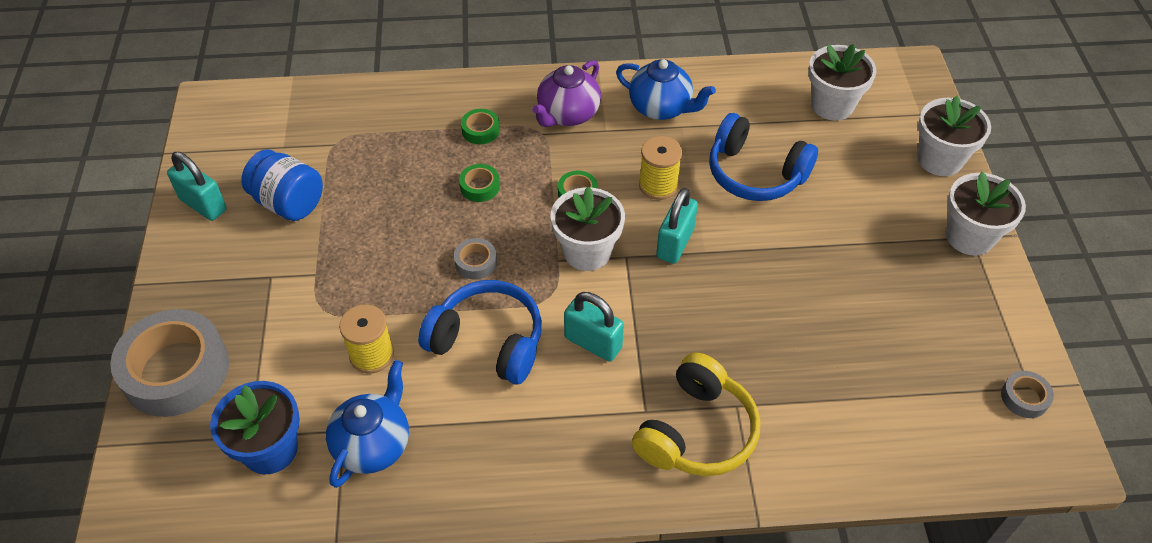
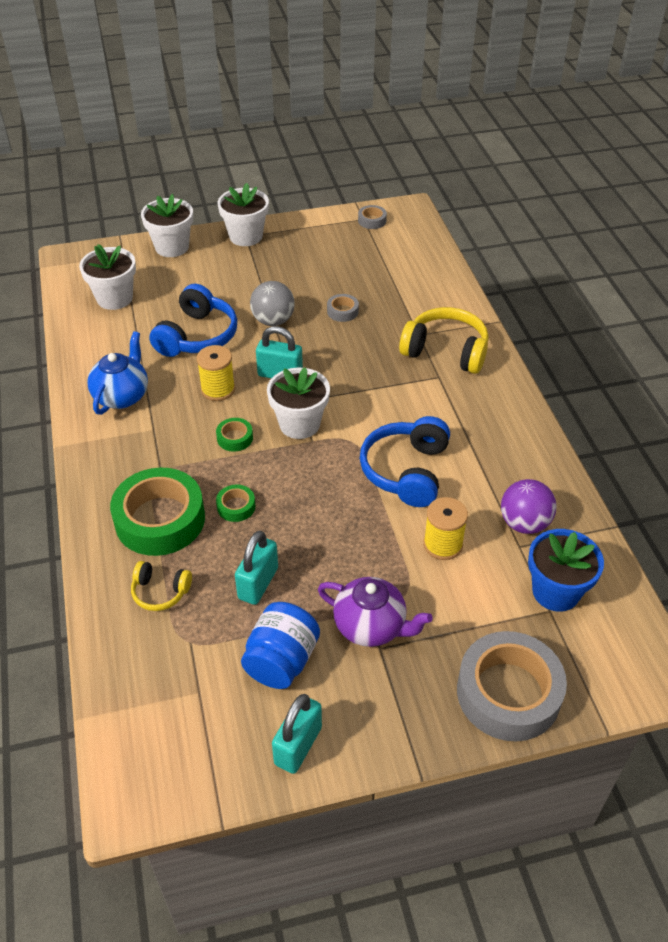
camera: 100 degrees left, 5 degrees down
(373, 444) = (524, 523): blue teapot -> purple ball
(395, 127) = (160, 592): none -> yellow headphones
(476, 262) = (326, 493): grey tape -> grey tape (342, 311)
(480, 130) = (160, 519): green tape -> green tape, size x2.31
(567, 114) = (133, 458): purple teapot -> purple teapot (371, 626)
(593, 343) = (389, 410): turquoise padlock -> turquoise padlock (258, 583)
(779, 247) = (273, 321): none -> grey ball

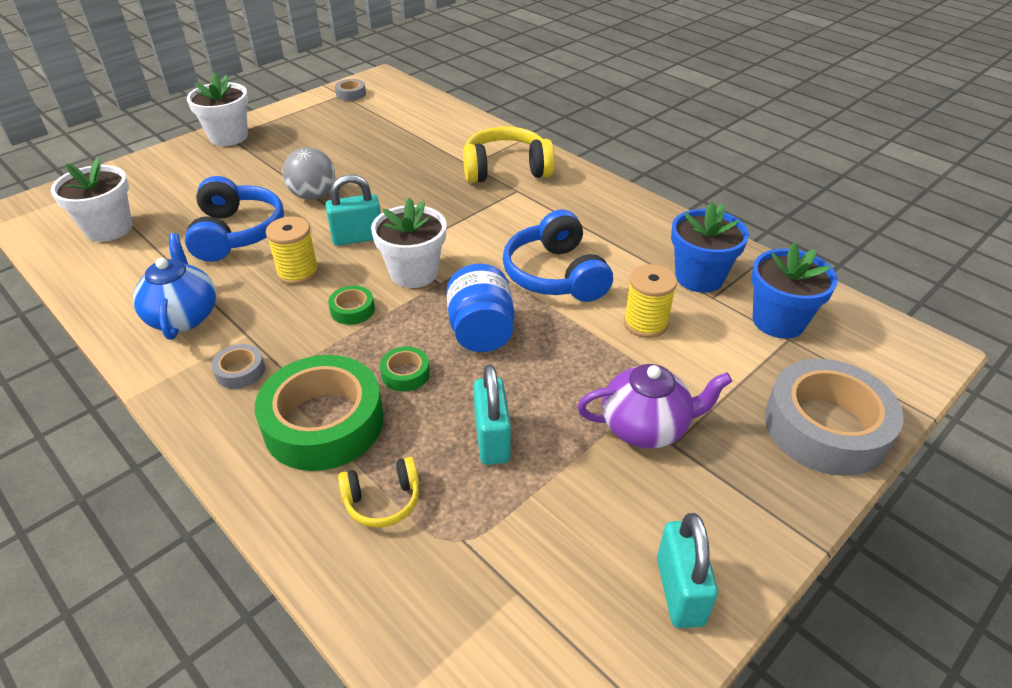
camera: 30 degrees left, 5 degrees down
(172, 247) = (149, 166): white flower pot -> none
(281, 660) = (584, 507): blue jar -> blue jar (481, 331)
(342, 311) = (380, 168): grey tape -> grey tape (240, 371)
(524, 523) = (699, 277): purple ball -> blue flower pot

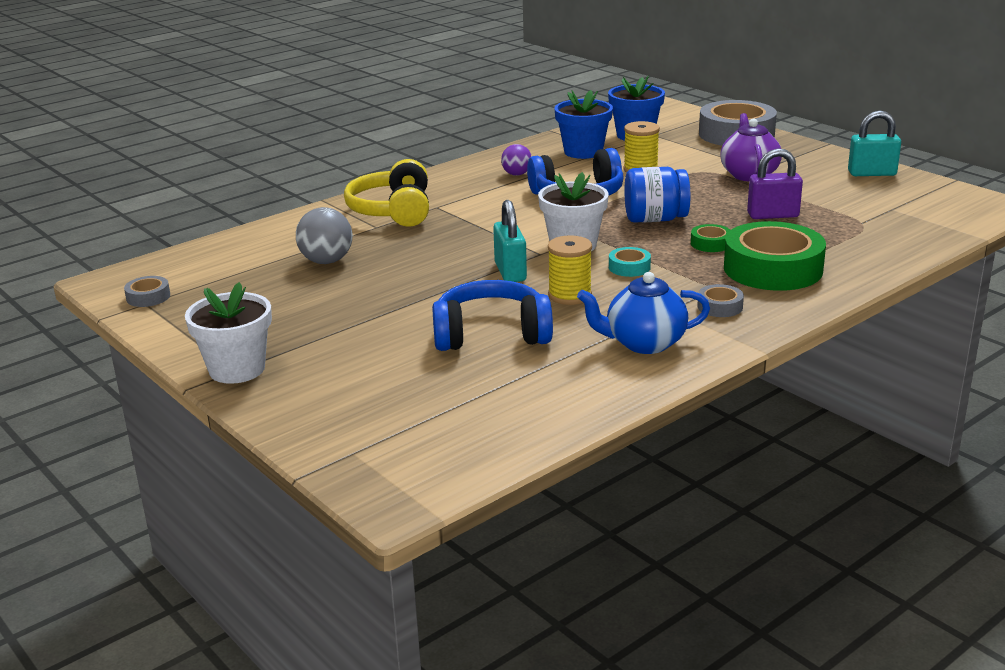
camera: 85 degrees left, 15 degrees down
(109, 229) = (467, 418): white flower pot -> none
(313, 195) = (419, 300): grey ball -> grey ball (326, 261)
(352, 310) = (629, 267): green tape -> turquoise tape
(383, 500) = (840, 245): yellow headphones -> none
(492, 439) = (773, 215): turquoise padlock -> purple padlock
(612, 232) = (516, 174): none -> purple ball

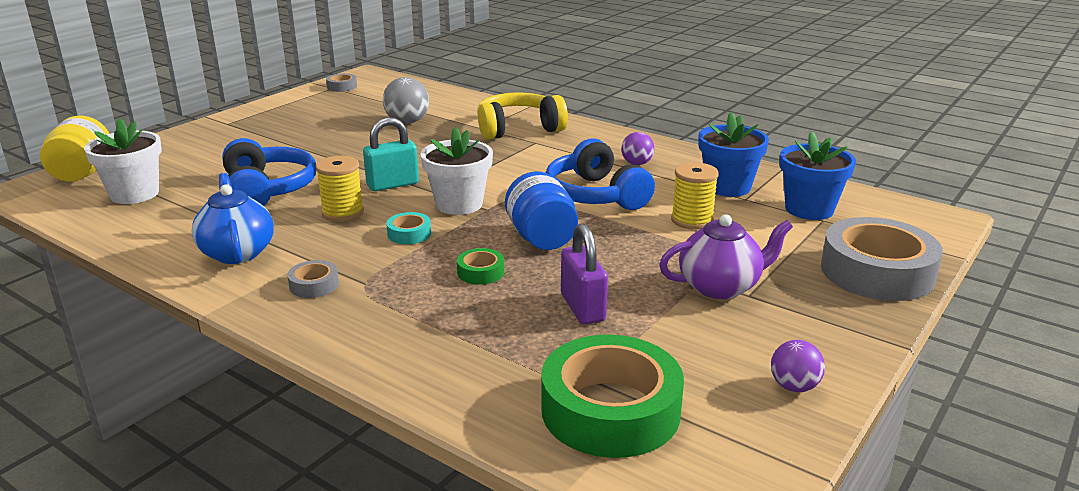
camera: 75 degrees right, 0 degrees up
(237, 369) = (227, 123): white flower pot -> white flower pot (134, 194)
(362, 461) = (82, 173): none -> yellow jar
(772, 269) = (414, 312): green tape -> green tape (610, 410)
(872, 173) = (794, 386): turquoise padlock -> purple ball

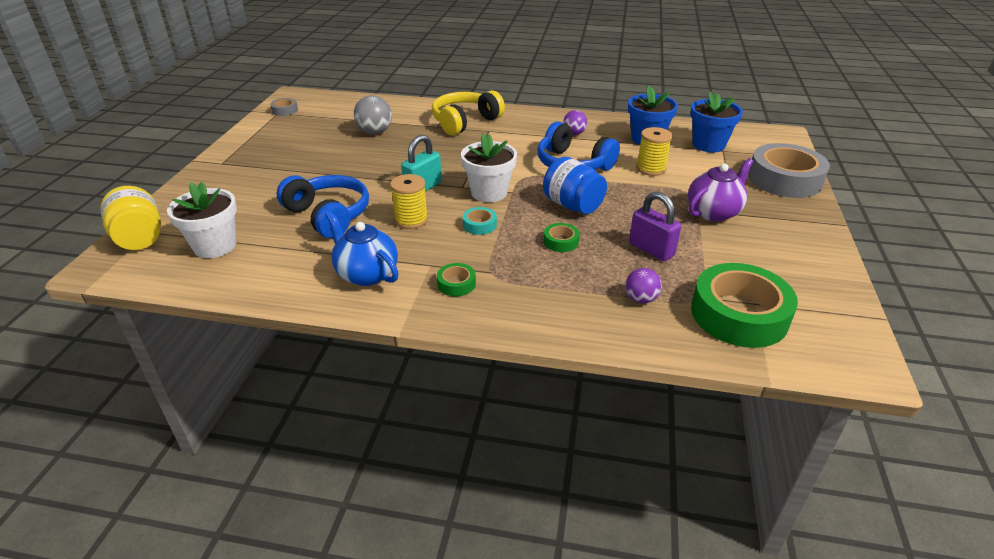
camera: 25 degrees left, 10 degrees up
(314, 285) = (456, 284): grey tape -> green tape
(794, 386) = (816, 267): purple ball -> purple ball (640, 299)

